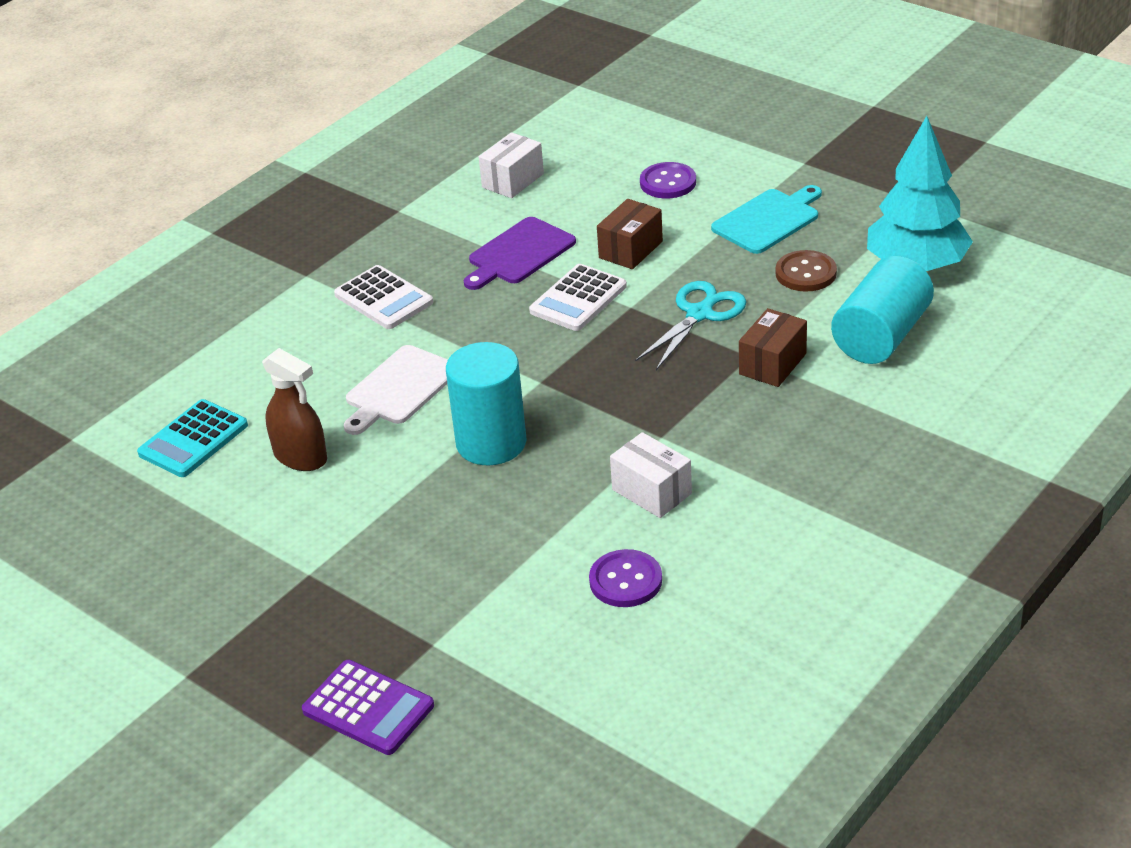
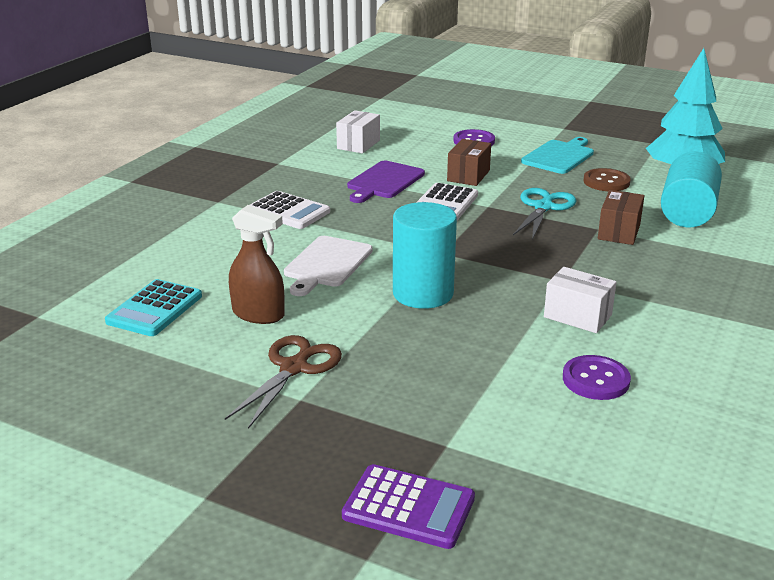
camera: 15 degrees left, 10 degrees down
(315, 533) = (294, 367): none -> brown scissors

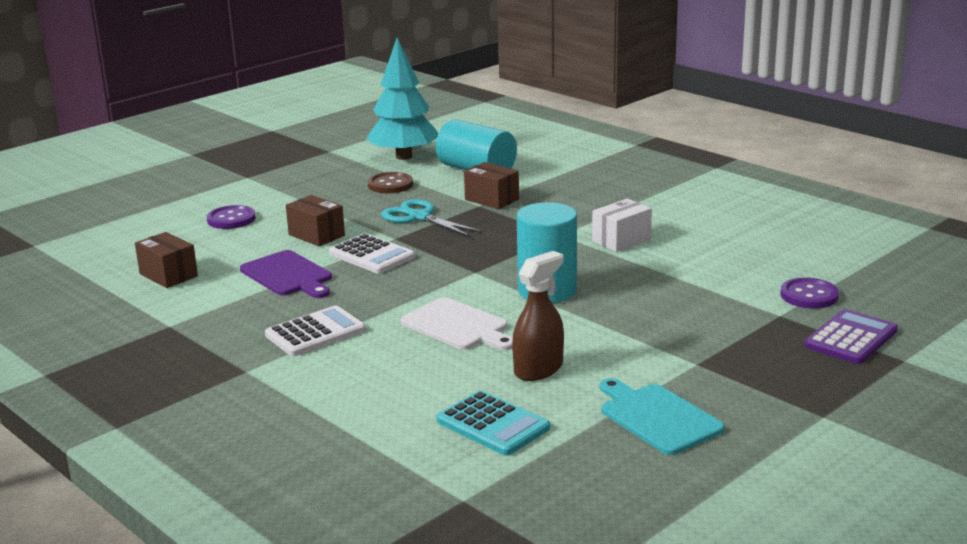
camera: 70 degrees left, 5 degrees down
(294, 367) = (645, 361): brown scissors -> none
(358, 144) = (168, 275): white box -> brown box
(559, 156) = (314, 191): turquoise cutting board -> turquoise cutting board (657, 417)
(595, 380) = (714, 251): purple button -> purple button (809, 295)

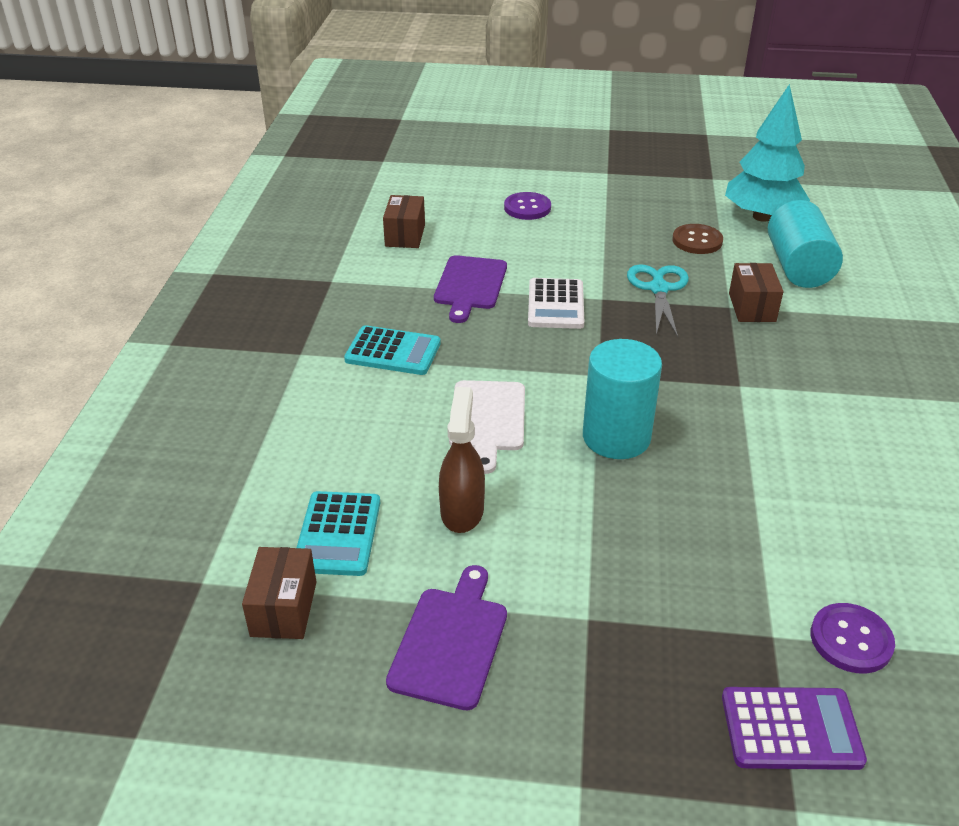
camera: 50 degrees right, 15 degrees up
(315, 333) = (393, 352): white calculator -> turquoise calculator
(316, 235) = (554, 259): brown box -> brown box (284, 609)
(538, 369) = (462, 511): brown spray bottle -> brown spray bottle turned 90 degrees counterclockwise
(621, 240) = (785, 429): white box -> none
(657, 417) = (451, 642): turquoise cutting board -> purple cutting board

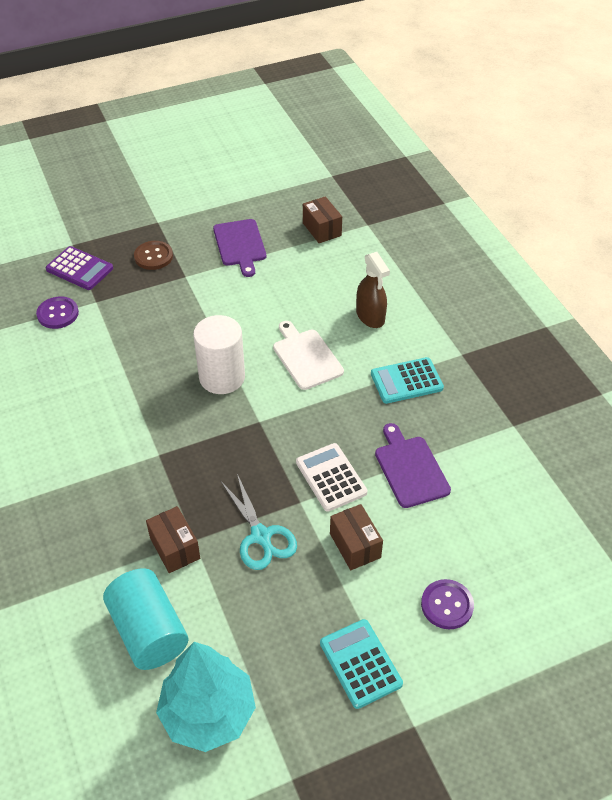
camera: 150 degrees right, 10 degrees up
(338, 534) = (329, 265): turquoise calculator -> turquoise calculator (360, 663)
(405, 235) = (514, 506): brown box -> brown box (355, 545)
(462, 511) = (278, 299): brown spray bottle -> brown spray bottle (370, 316)
(616, 437) = (222, 377): turquoise cylinder -> white cylinder
(697, 241) = (257, 629): brown button -> brown button (153, 256)
(791, 729) = (79, 269): purple calculator -> purple calculator turned 120 degrees counterclockwise

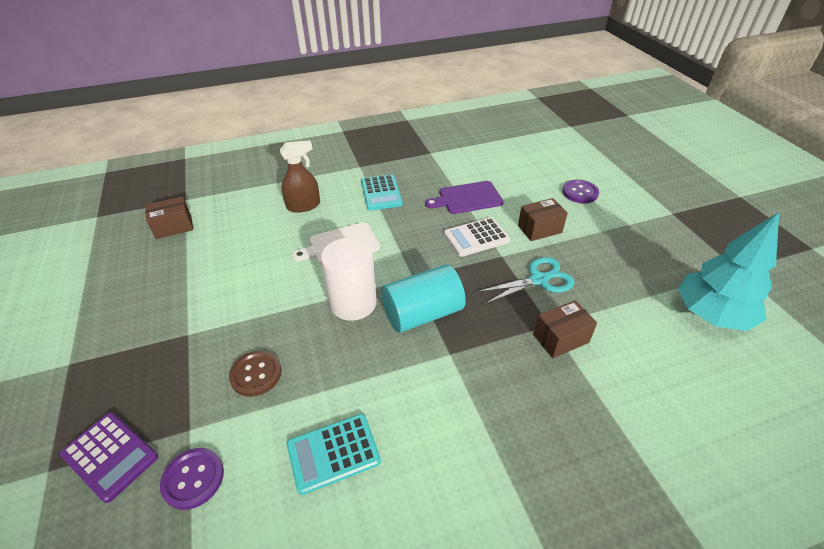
camera: 85 degrees left, 5 degrees down
(79, 269) = (110, 456): purple calculator -> purple calculator turned 90 degrees clockwise
(148, 631) = (652, 356): turquoise cylinder -> turquoise cylinder (422, 313)
(153, 256) = (134, 366): brown button -> brown button (256, 374)
(240, 245) = (161, 286): purple cutting board -> none
(360, 663) = (637, 233): turquoise calculator -> turquoise calculator (333, 453)

